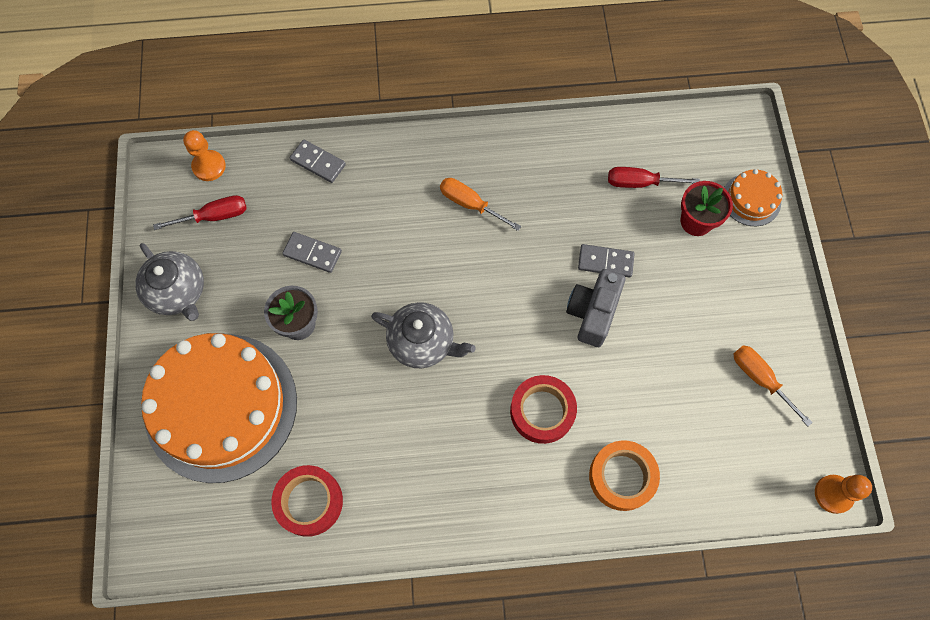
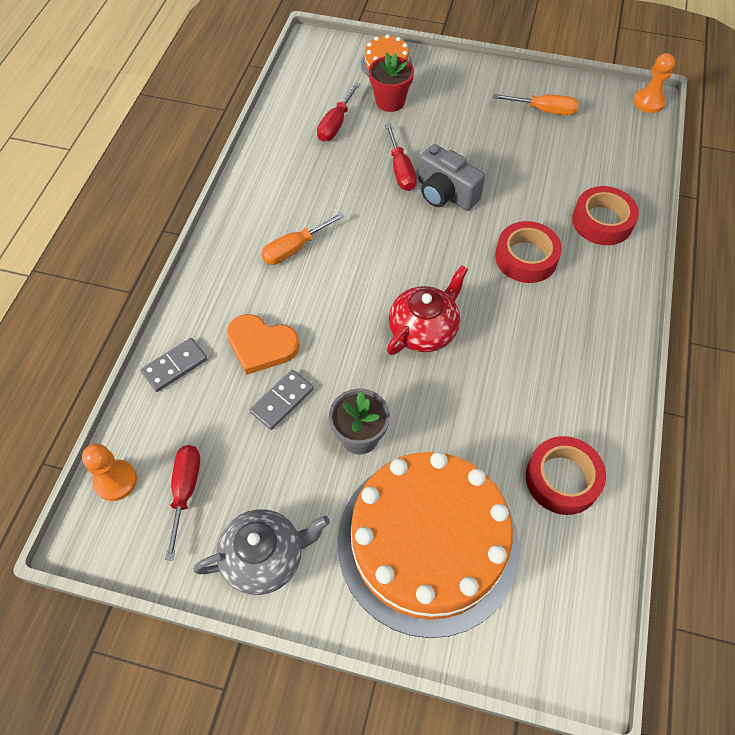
camera: 70 degrees left, 10 degrees down
(359, 217) = (261, 345): none -> orange heart
(422, 342) = (424, 330): grey teapot -> red teapot
(605, 262) = (400, 170): grey domino -> red screwdriver
(622, 477) = (602, 221): orange tape -> red tape
(760, 379) = (544, 110): orange screwdriver -> orange screwdriver turned 150 degrees counterclockwise

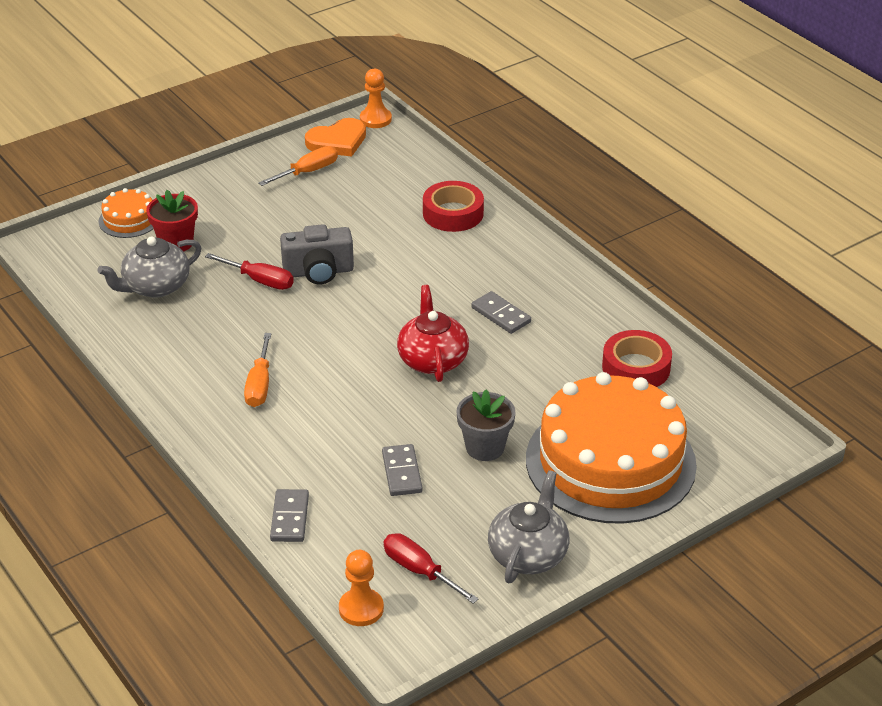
camera: 50 degrees left, 20 degrees down
(261, 345) = (333, 456): orange heart -> orange heart (337, 141)
(336, 124) = (155, 286): red screwdriver -> grey teapot
(521, 336) = (500, 315): none -> grey domino
(526, 257) = (435, 270): red tape -> none

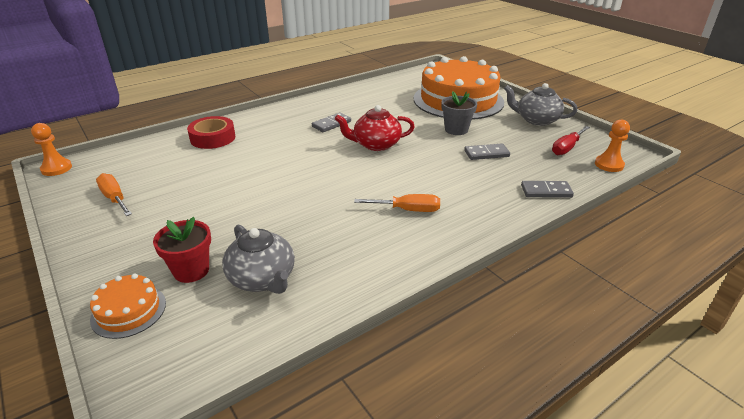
camera: 90 degrees left, 5 degrees down
(260, 280) = (270, 216): red screwdriver -> none
(318, 272) = (266, 189): grey camera -> none
(337, 141) = (76, 185): orange heart -> none
(636, 367) = (382, 92): red tape -> none

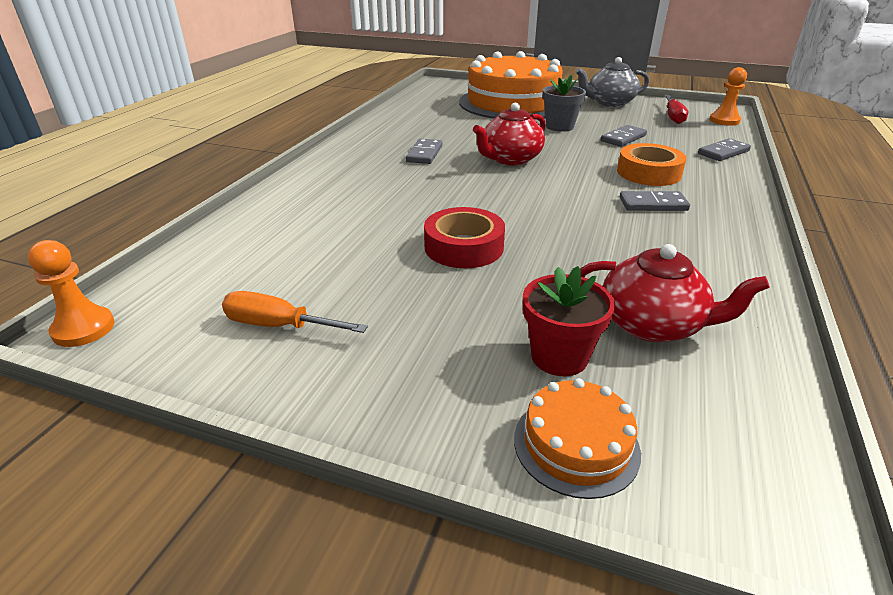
camera: 35 degrees left, 0 degrees up
(213, 138) = (296, 208): red tape -> red tape (464, 247)
(262, 279) = (652, 324): grey teapot -> red teapot
(407, 210) = (653, 204): orange screwdriver -> grey domino
(451, 187) = (648, 173): none -> orange tape

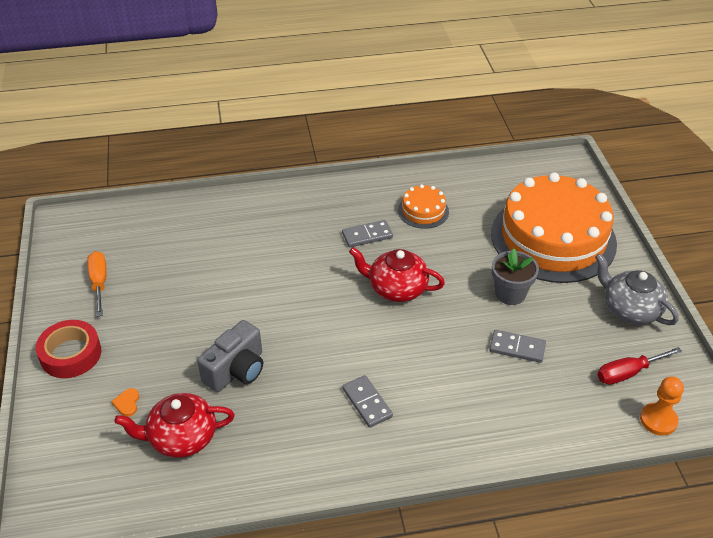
camera: 60 degrees right, 10 degrees up
(83, 329) = (63, 219): orange pawn -> none
(464, 247) = (225, 319): red tape -> red tape (71, 354)
(557, 259) = (236, 370): none -> grey camera
(559, 357) = (127, 403): red flower pot -> orange heart
(576, 444) = (61, 429): orange cake -> orange cake (423, 211)
(648, 173) = (437, 386): orange tape -> none
(652, 324) = (181, 438): red teapot -> red teapot turned 90 degrees clockwise
(723, 152) = (541, 433): grey domino -> none

